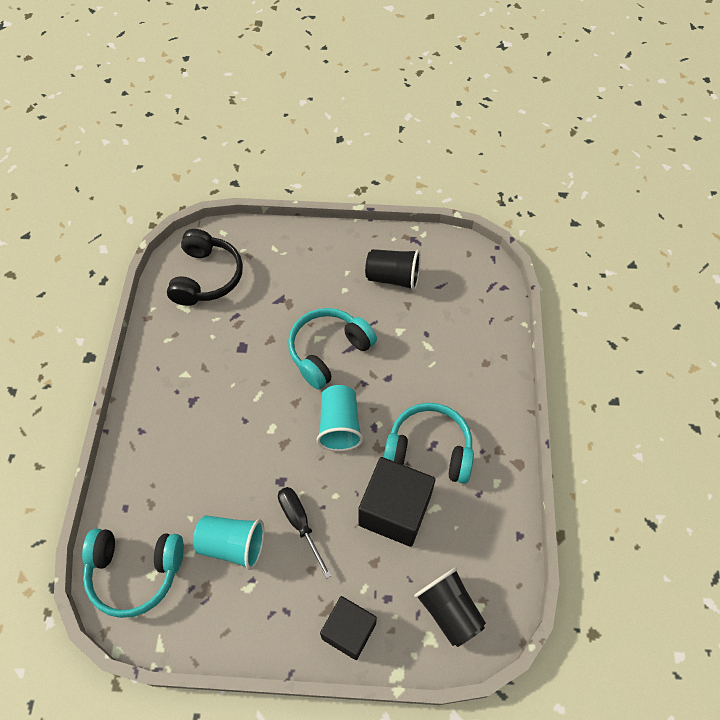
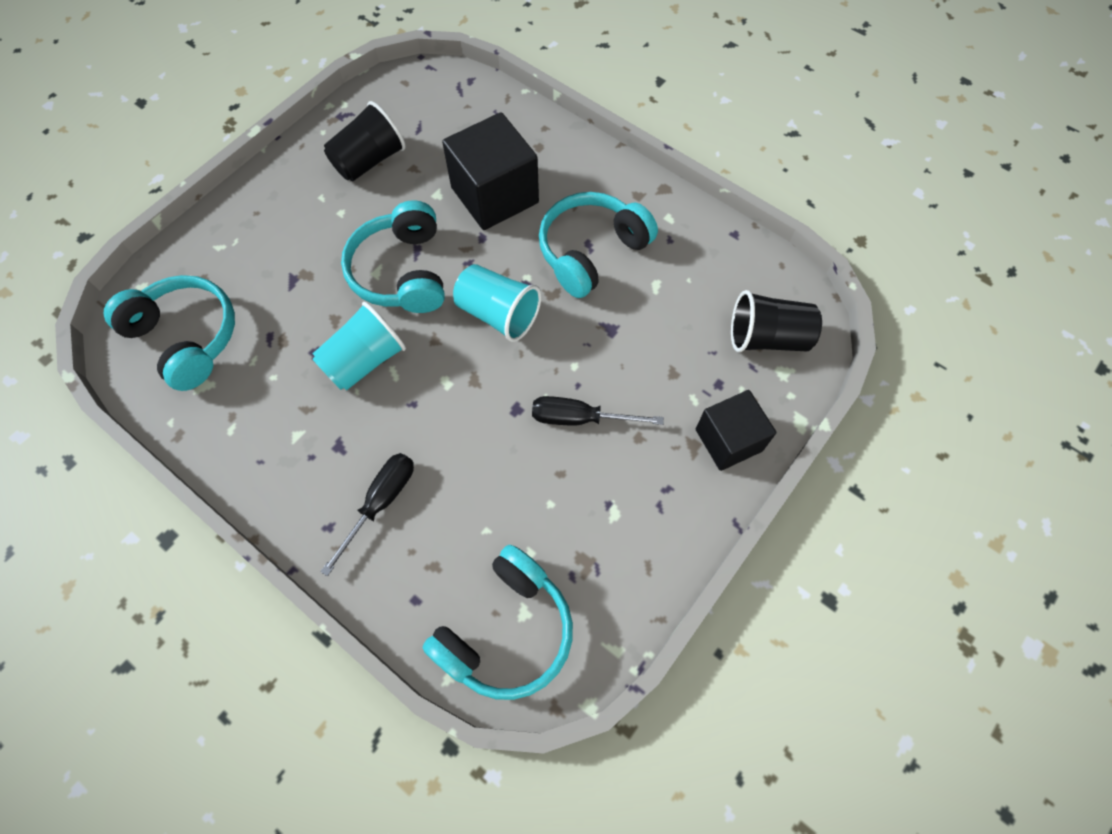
camera: 55 degrees left, 5 degrees up
(171, 447) = (380, 503): none -> black screwdriver
(207, 277) = (186, 337): black headphones -> turquoise headphones
(232, 545) = (553, 502): turquoise cup -> turquoise cup (364, 361)
(394, 510) = (632, 321): black cube -> black cube (494, 195)

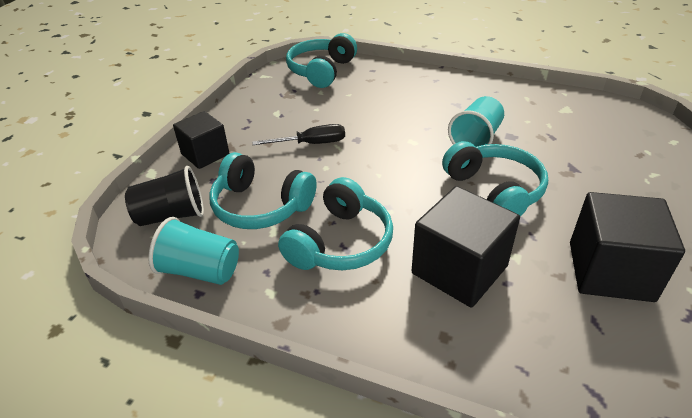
camera: 165 degrees right, 25 degrees down
(186, 337) = (605, 125): turquoise headphones -> turquoise headphones (260, 206)
(369, 161) = (610, 271): black cup -> black cube
(380, 503) = (414, 91): black screwdriver -> none
(498, 314) = (399, 183): turquoise cup -> turquoise cup (200, 270)

